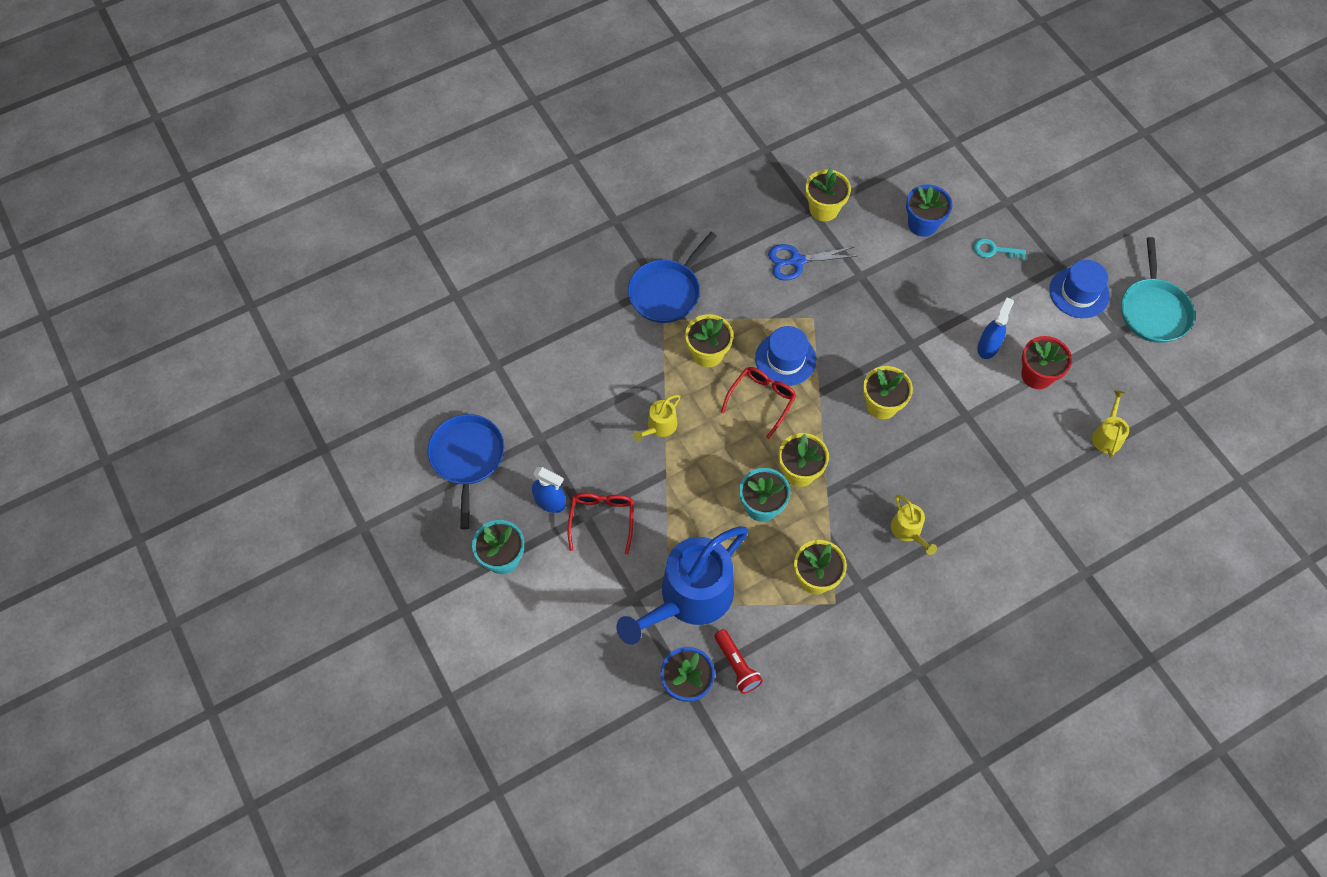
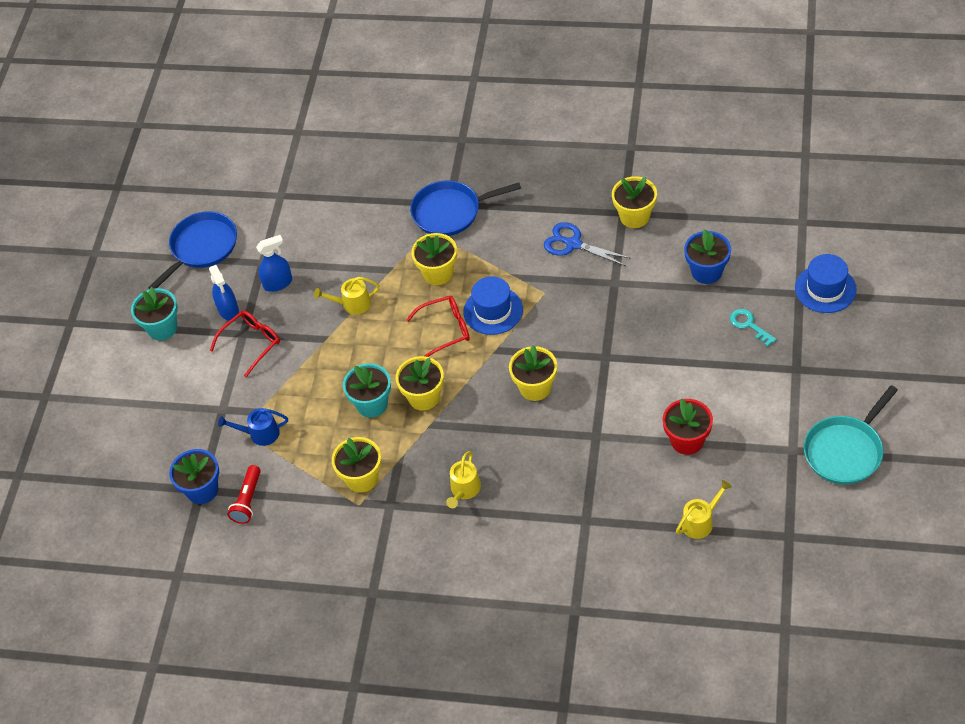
camera: 45 degrees right, 10 degrees down
(689, 597) = (260, 434): blue watering can -> blue watering can, size x0.43
(988, 346) = (667, 395): blue spray bottle -> blue spray bottle (278, 283)
(1079, 293) = (791, 399): blue hat -> blue hat (825, 289)

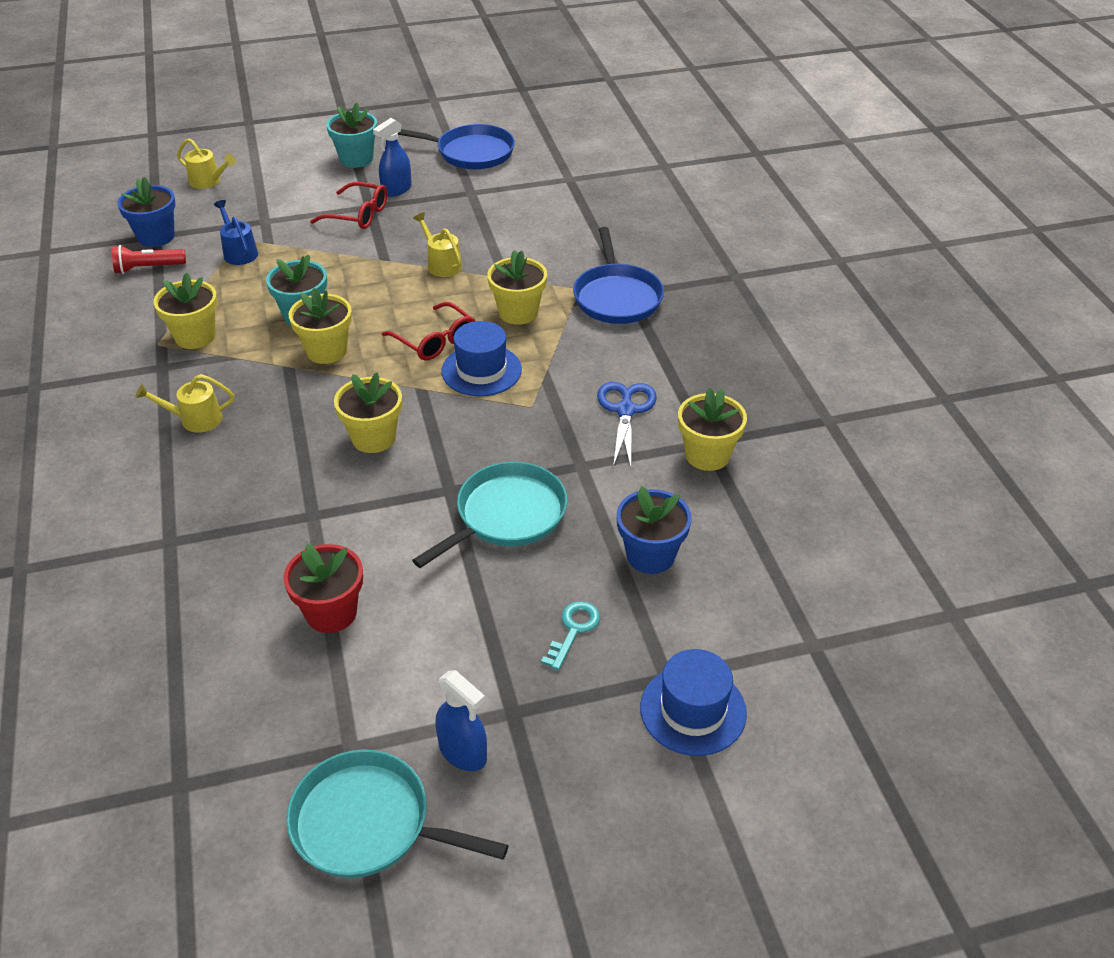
camera: 60 degrees right, 10 degrees down
(278, 283) = (447, 209): blue spray bottle -> blue spray bottle (463, 752)
(450, 212) = (617, 297): blue pan -> blue pan turned 150 degrees counterclockwise
(642, 332) = (507, 515): none -> turquoise pan
(700, 522) = (188, 666): yellow watering can -> yellow watering can (208, 181)

